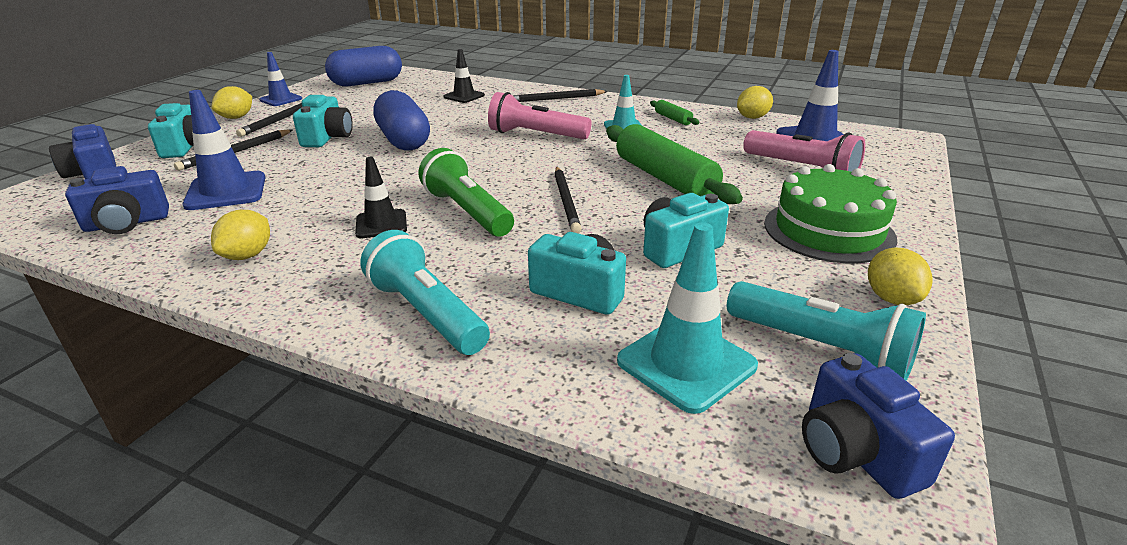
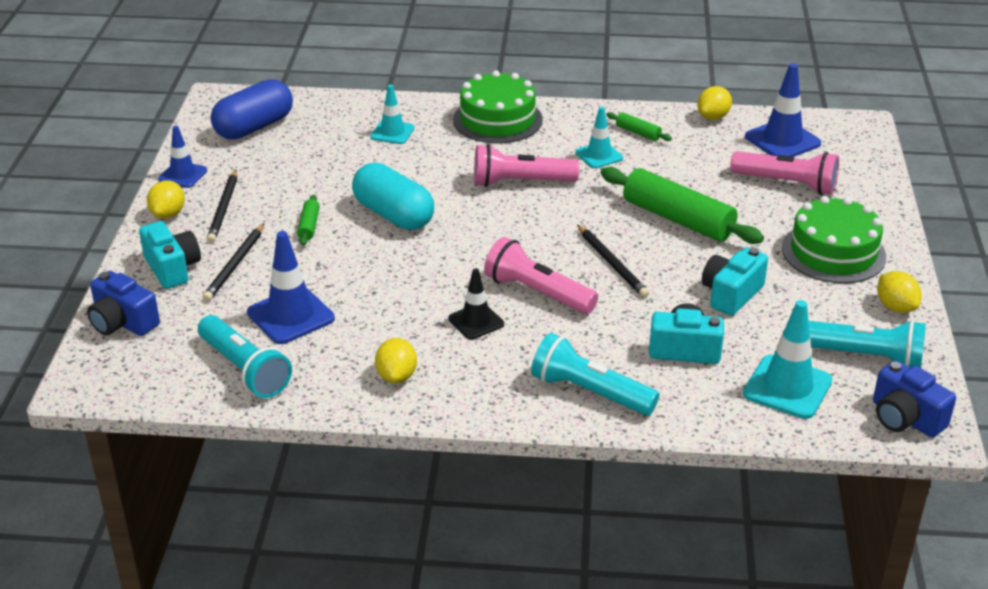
camera: 20 degrees left, 5 degrees up
(127, 223) = (244, 370): blue camera -> turquoise flashlight
(327, 138) = (309, 226): turquoise camera -> green rolling pin
(404, 140) = (393, 215): blue capsule -> turquoise capsule
(464, 96) = (392, 132): black traffic cone -> turquoise traffic cone
(467, 212) = (537, 292): green flashlight -> pink flashlight
(556, 99) = (497, 119): black pencil -> green cake

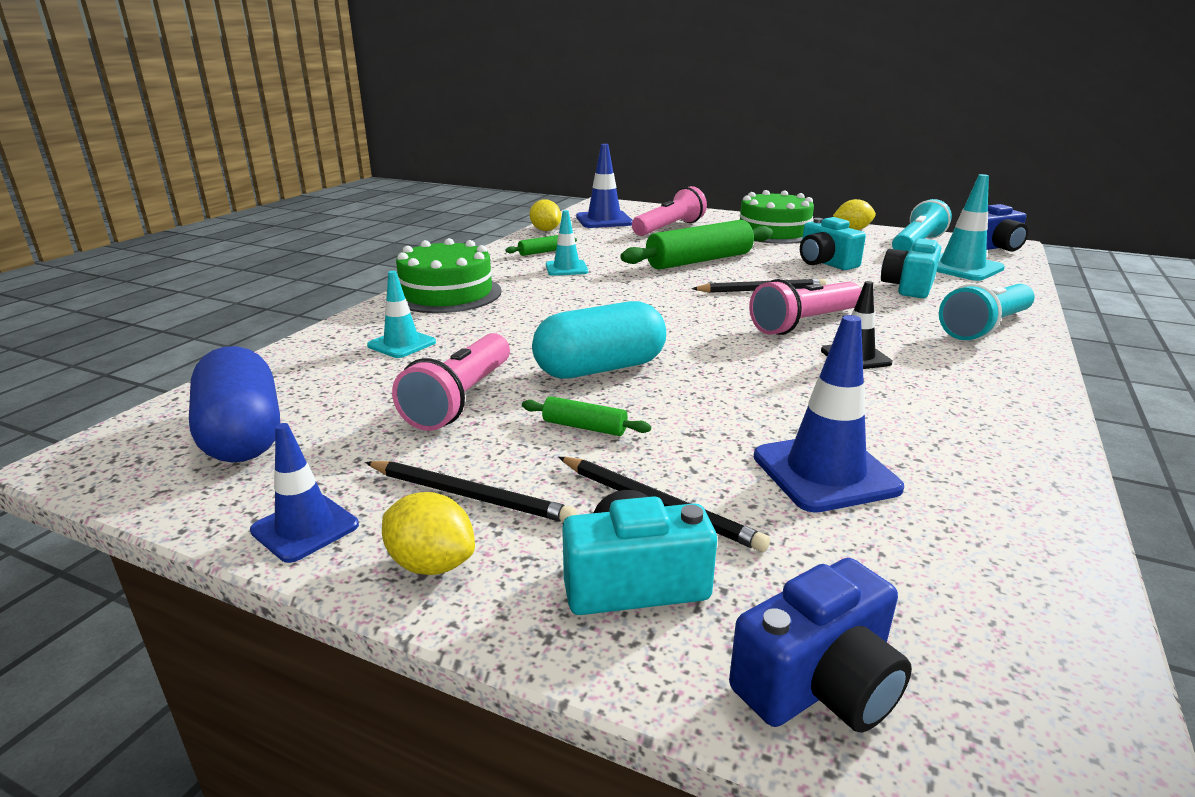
camera: 70 degrees left, 10 degrees down
(244, 370) = (981, 535): turquoise flashlight -> none
(396, 376) = (975, 415): yellow lemon -> none
(520, 182) = (585, 301): pink flashlight -> pink flashlight (460, 399)

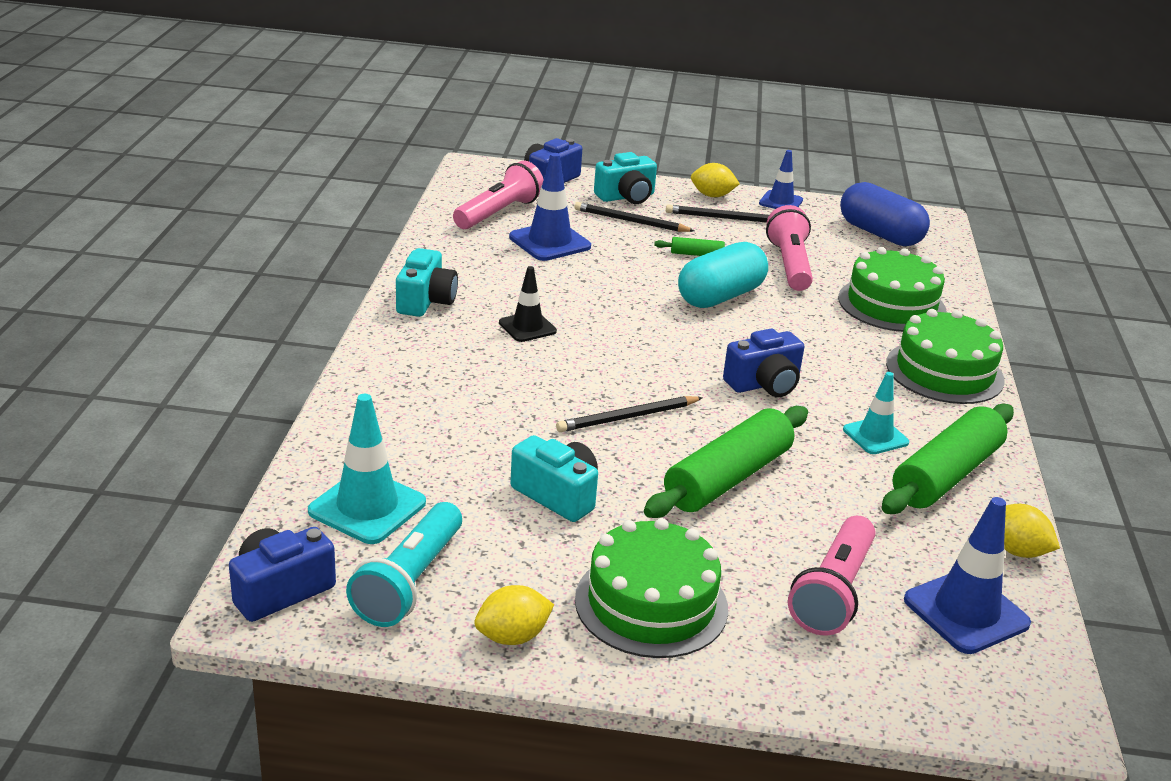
camera: 160 degrees right, 5 degrees up
(401, 344) = (891, 305): turquoise traffic cone -> green cake
(542, 252) = (946, 475): green rolling pin -> green rolling pin, size x2.25
(624, 298) = (764, 384): none -> blue camera
(804, 323) = (574, 365): pink flashlight -> pink flashlight (499, 213)
(909, 287) = (455, 445): turquoise camera -> turquoise camera (426, 301)
(985, 327) = (398, 378): turquoise flashlight -> none

